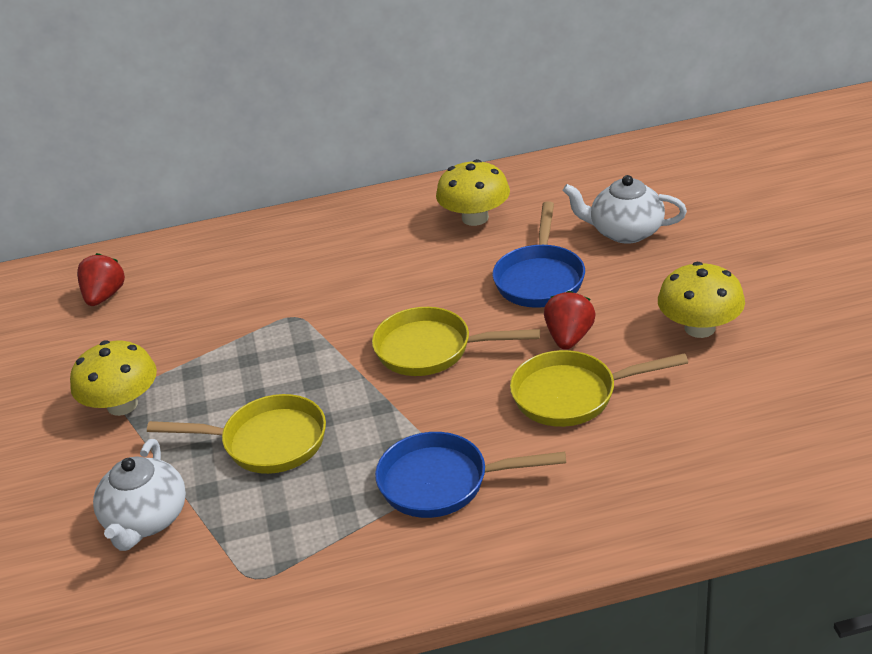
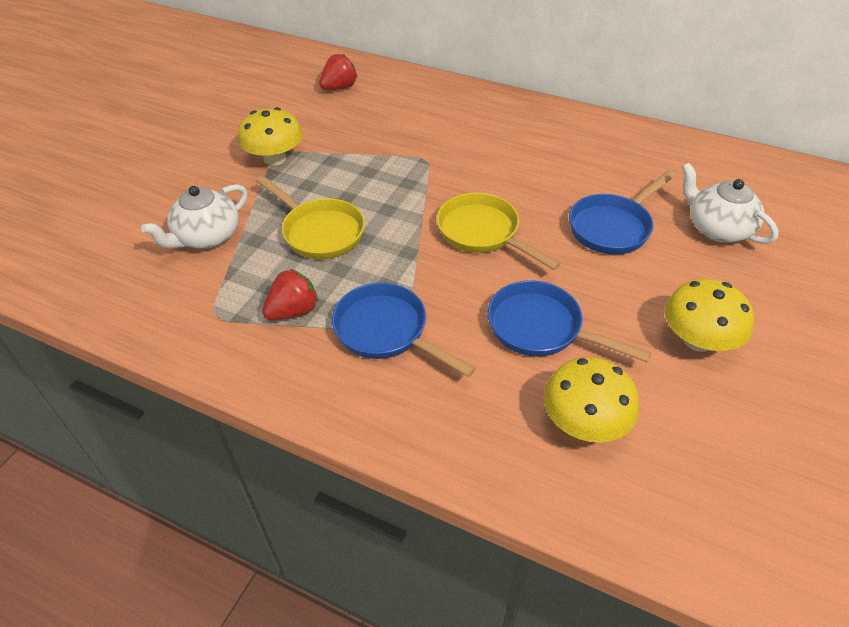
camera: 35 degrees right, 10 degrees up
(475, 218) = (614, 157): yellow mushroom -> yellow mushroom (584, 422)
(569, 338) = (586, 283): red strawberry -> red strawberry (293, 311)
(572, 395) = (541, 328): yellow pan -> blue pan

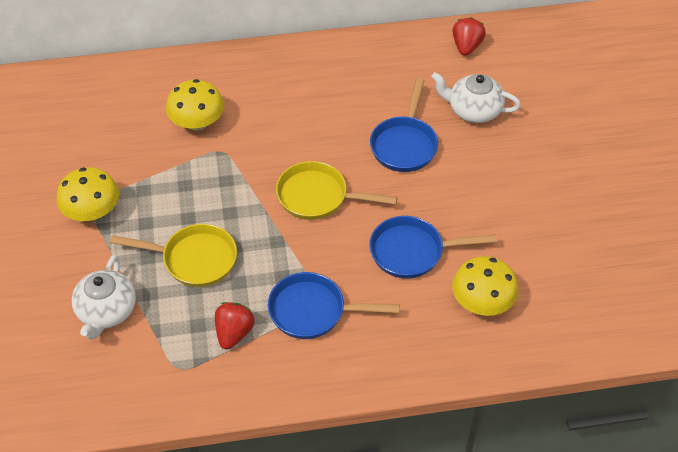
camera: 35 degrees left, 5 degrees up
(339, 88) = (81, 110): red strawberry -> red strawberry (466, 47)
(697, 340) = (512, 207): yellow mushroom -> yellow mushroom (197, 122)

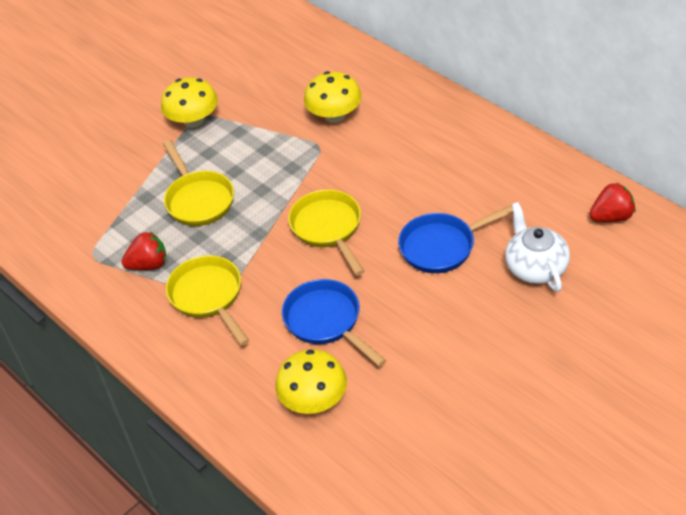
camera: 60 degrees right, 5 degrees down
(106, 311) = (111, 186): white teapot -> none
(313, 311) = (209, 297): blue pan -> yellow pan

